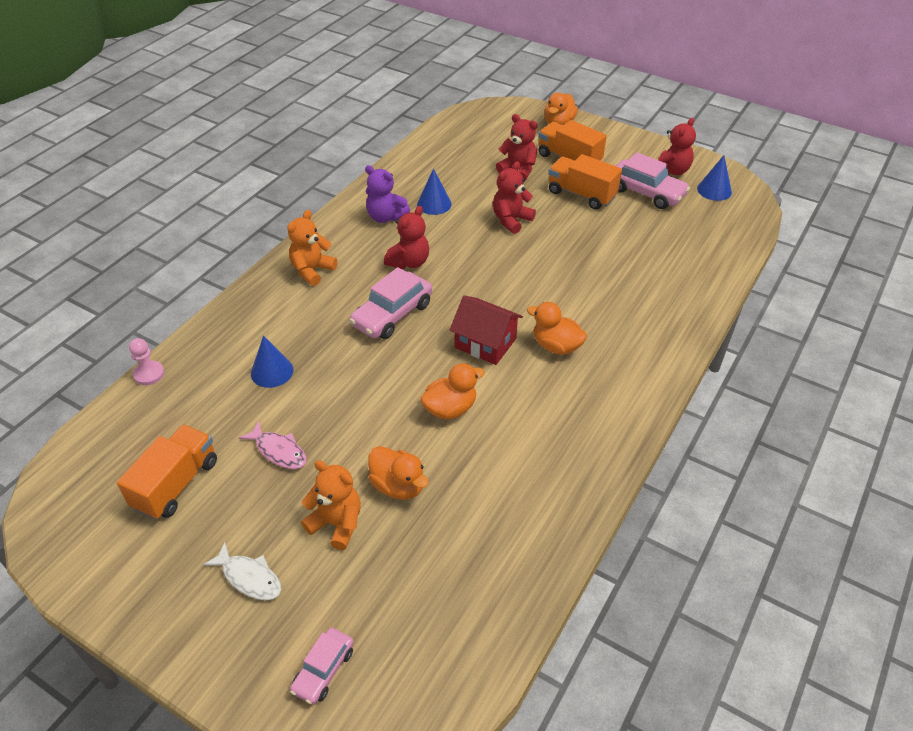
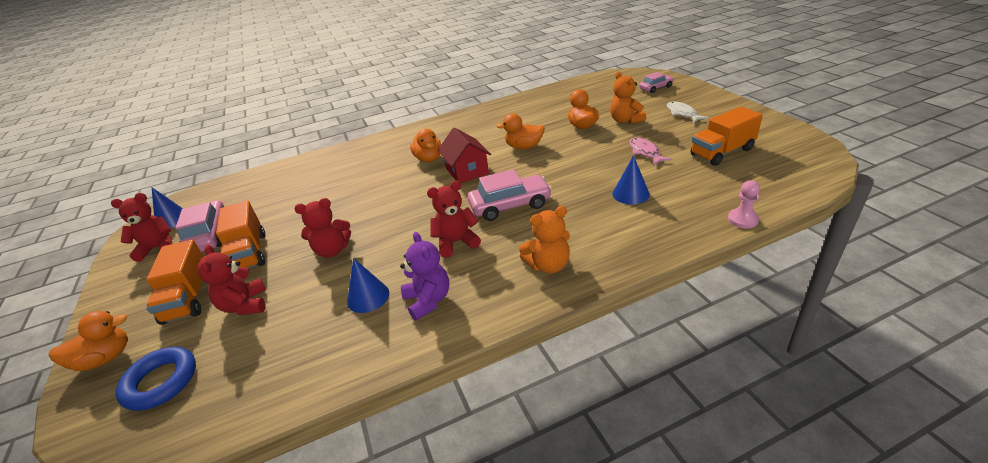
camera: 140 degrees left, 10 degrees down
(502, 129) = (161, 382): none -> blue ring

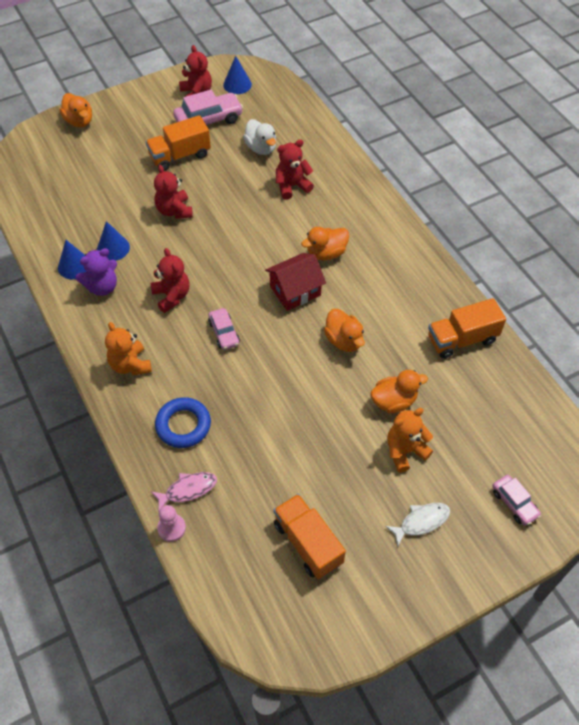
camera: 80 degrees right, 20 degrees up
(161, 382) = (54, 159): blue ring -> blue ring (183, 425)
(189, 298) = (131, 140): orange truck -> orange truck (462, 339)
(245, 305) = (117, 176): red teddy bear -> red teddy bear (292, 186)
(278, 199) = (261, 148): none -> white duck
(510, 205) = (224, 333): pink car -> pink car, size x0.59
(524, 147) = (344, 340): orange duck -> orange duck turned 150 degrees clockwise
(630, 194) = (230, 437): blue cone -> blue cone (74, 266)
(645, 152) = (317, 462): pink fish -> pink fish (188, 490)

